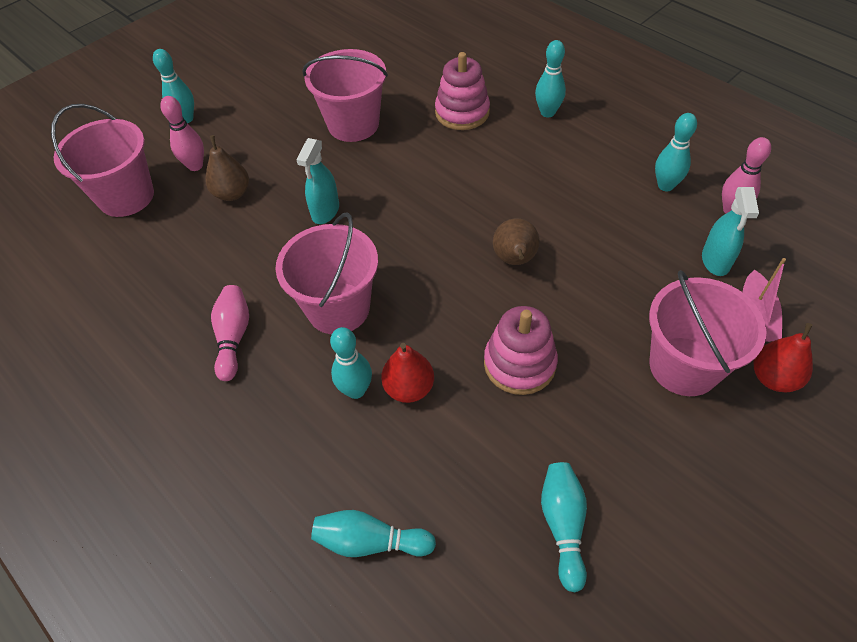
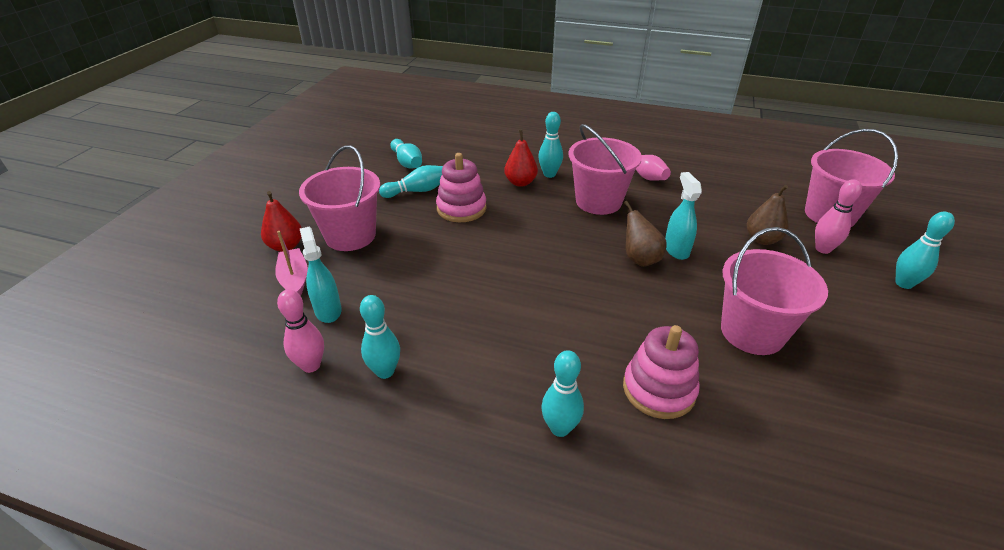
camera: 150 degrees right, 15 degrees down
(370, 541) = (495, 138): turquoise bowling pin -> turquoise bowling pin (417, 191)
(514, 260) = (500, 261): brown pear -> brown pear (640, 259)

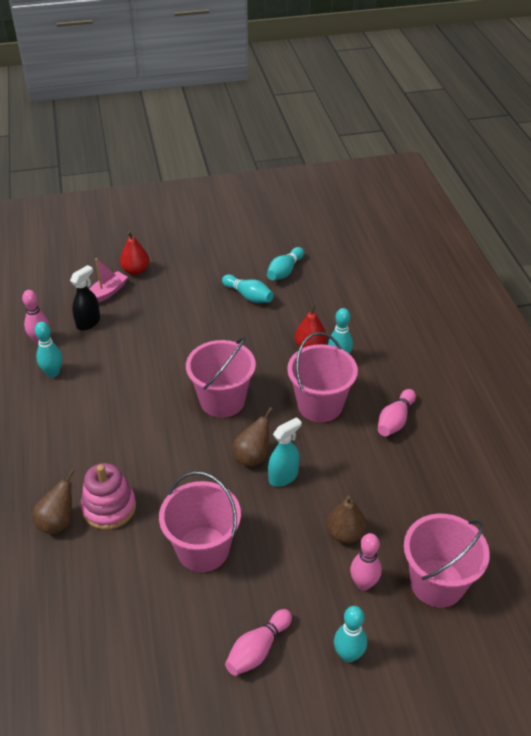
camera: 60 degrees right, 5 degrees up
(328, 310) = (88, 322): turquoise spray bottle -> black spray bottle
(350, 236) = (167, 292): pink bucket -> pink bucket (222, 400)
(461, 208) = (244, 330): pink stacking toy -> none
(560, 428) = (50, 468): turquoise bowling pin -> none
(661, 449) = (58, 522): none -> brown pear
(894, 336) = (258, 649): none -> pink bowling pin

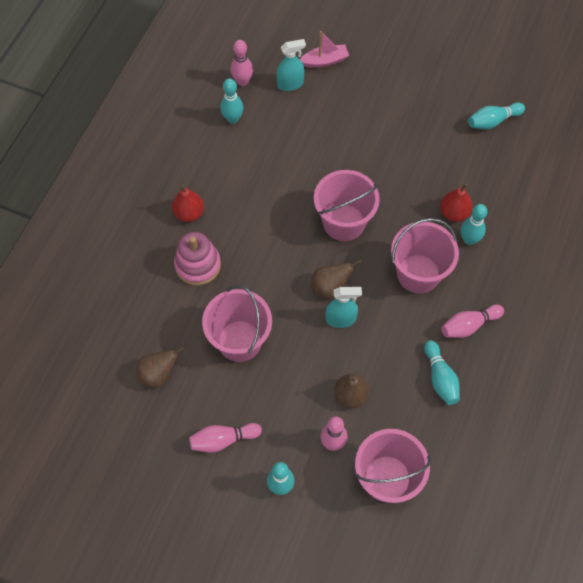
camera: 35 degrees right, 20 degrees up
(58, 522) = (156, 254): brown pear -> brown pear (159, 374)
(88, 322) = (290, 84): black spray bottle -> turquoise spray bottle
(136, 270) = (364, 49): red pear -> red pear (189, 213)
(248, 296) = (440, 130): turquoise bowling pin -> turquoise bowling pin (440, 377)

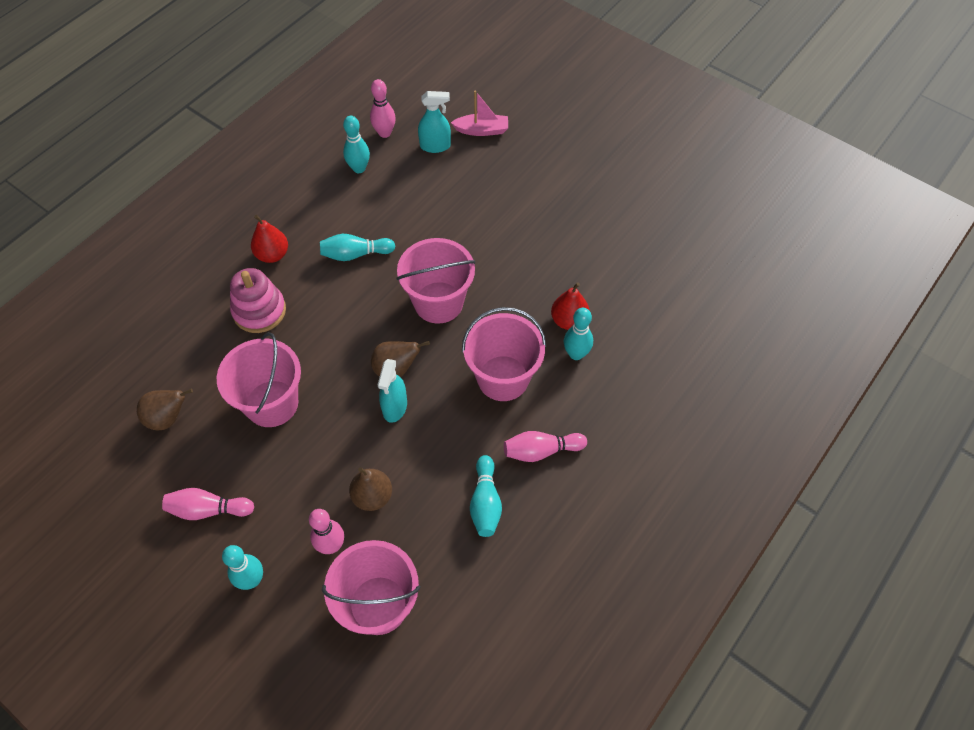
camera: 15 degrees right, 5 degrees down
(341, 319) = (394, 407): turquoise spray bottle -> turquoise spray bottle turned 90 degrees clockwise
(493, 121) = (649, 231): turquoise bowling pin -> turquoise bowling pin (355, 254)

